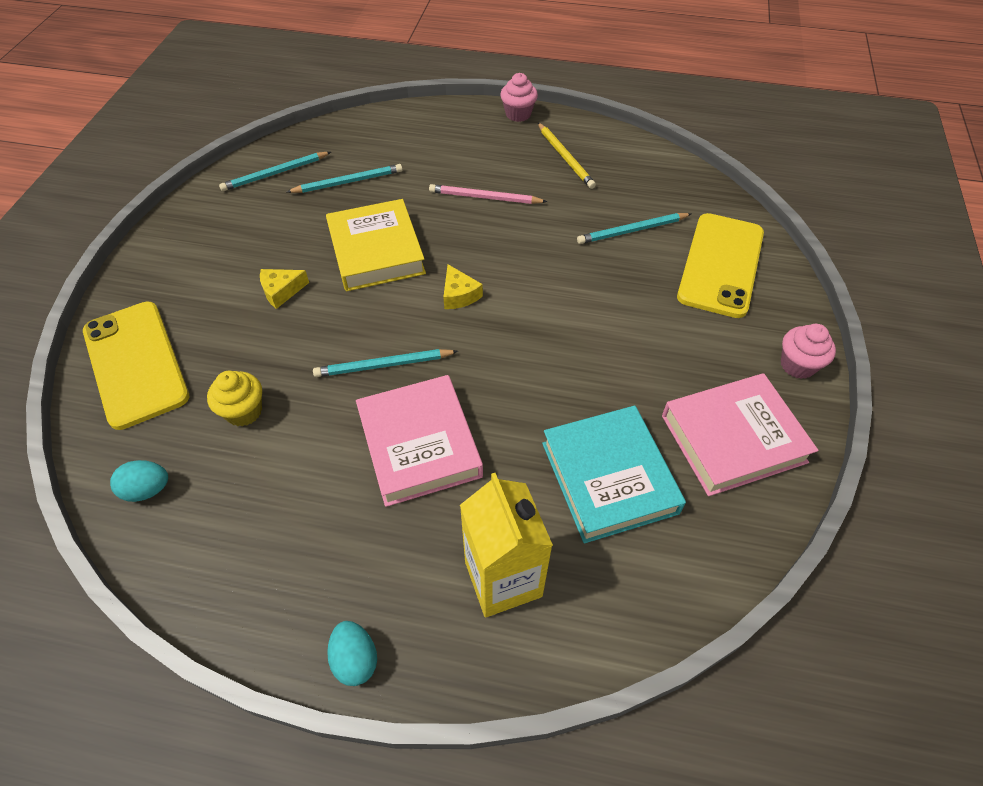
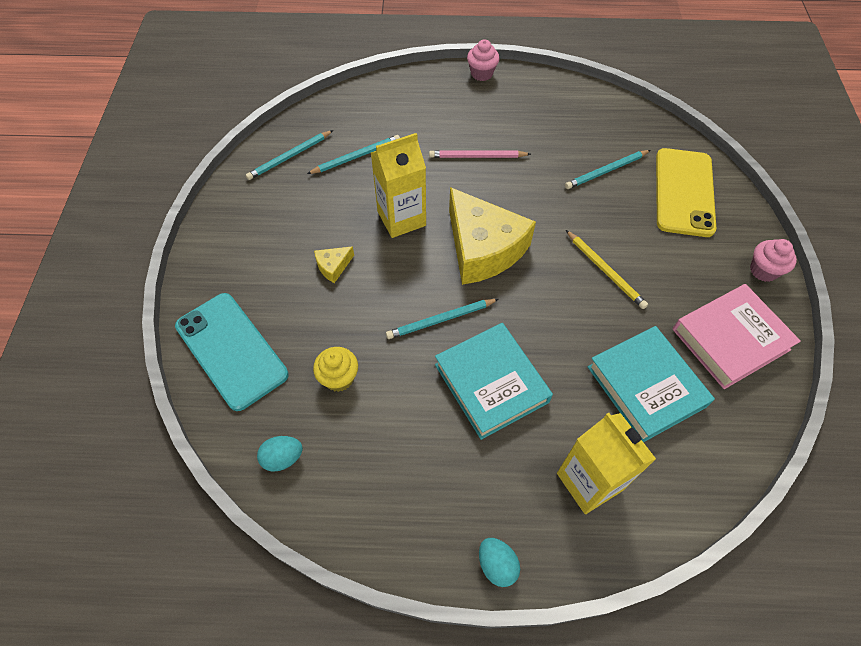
camera: 10 degrees left, 5 degrees up
(135, 363) = (231, 350): yellow phone -> turquoise phone
(376, 251) = (401, 218): yellow book -> yellow carton
(419, 444) = (491, 383): pink book -> turquoise book
(459, 295) = (483, 248): yellow cheese -> yellow cheese, size x2.46
(565, 157) = (533, 110): yellow pencil -> yellow pencil (605, 271)

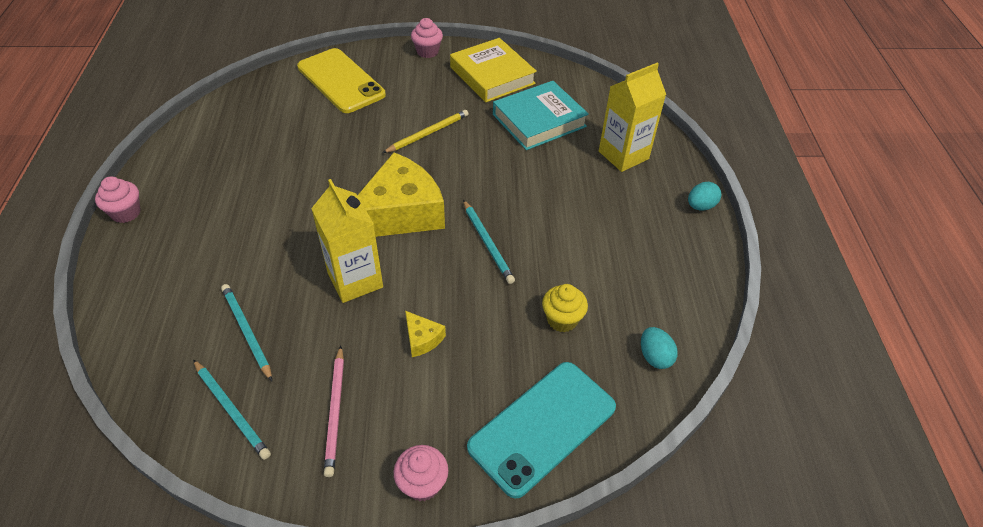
camera: 95 degrees left, 10 degrees down
(205, 267) = (422, 483): none -> pink cupcake
(477, 156) = (269, 217): pink pencil -> pink pencil (335, 411)
(491, 383) = (550, 208): turquoise book -> none
(606, 171) = (308, 124): turquoise pencil -> none
(684, 192) = (341, 81): yellow phone -> yellow phone turned 45 degrees clockwise
(730, 339) = (492, 75): pink book -> yellow book

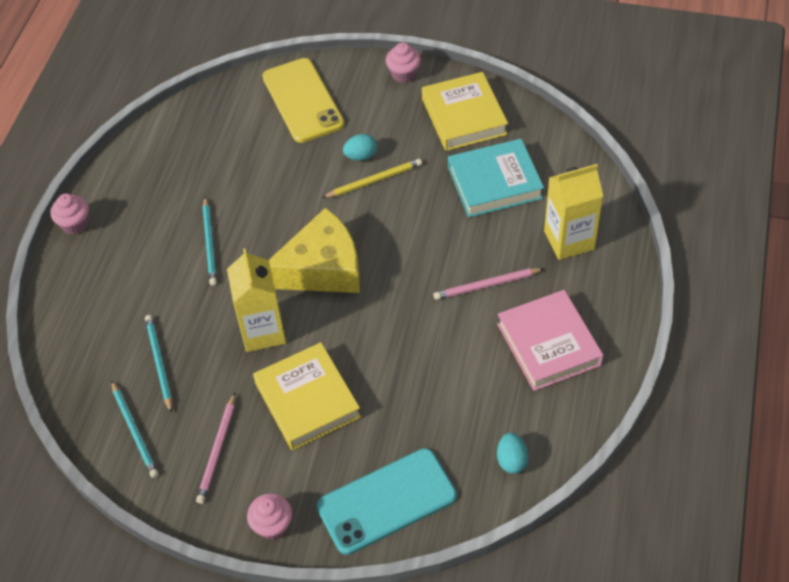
camera: 20 degrees right, 5 degrees up
(422, 339) = (307, 400): yellow cheese -> yellow book
(487, 243) = (395, 316): turquoise pencil -> turquoise pencil (210, 243)
(562, 319) = (439, 407): yellow cupcake -> none
(565, 202) = (486, 285): none -> pink pencil
(643, 243) = (548, 344): none -> pink book
(700, 206) = (625, 314): turquoise egg -> turquoise egg (361, 156)

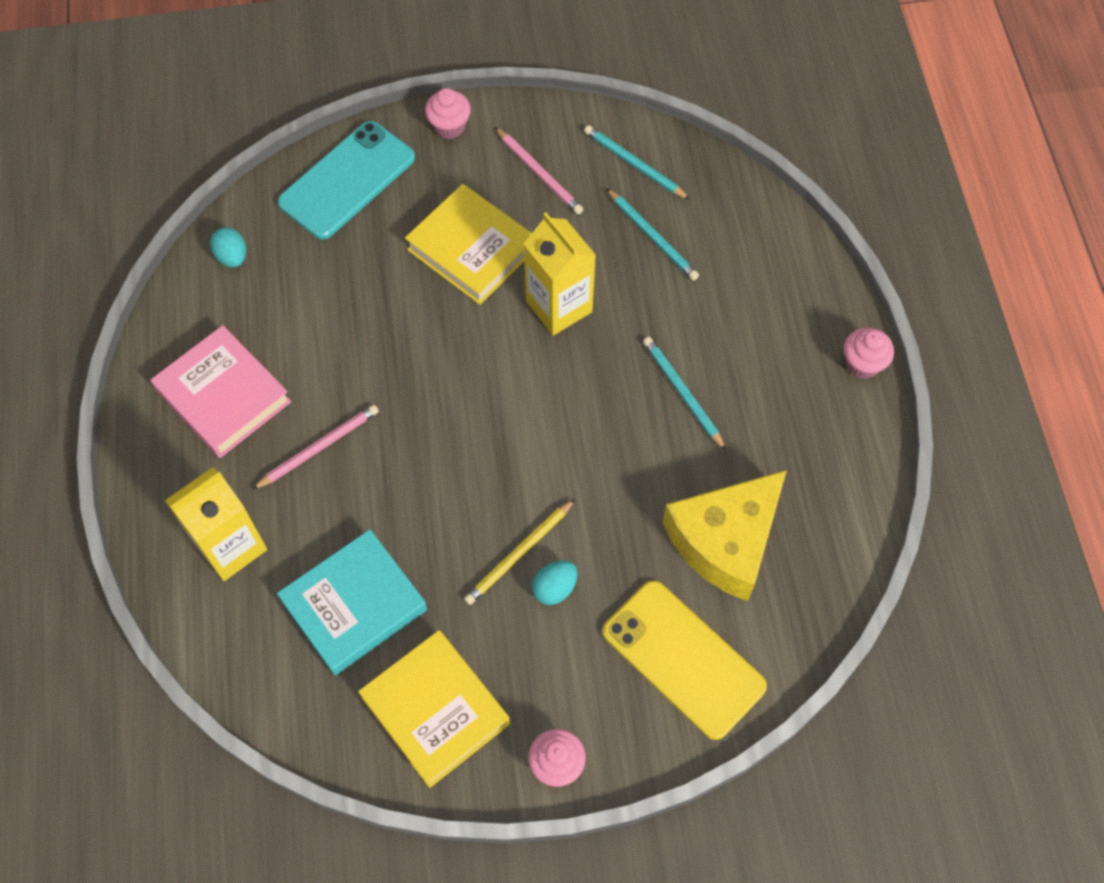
camera: 155 degrees right, 10 degrees up
(217, 450) = (539, 173): pink pencil -> pink pencil turned 150 degrees clockwise
(322, 268) = (528, 405): yellow cheese -> yellow cheese (725, 541)

